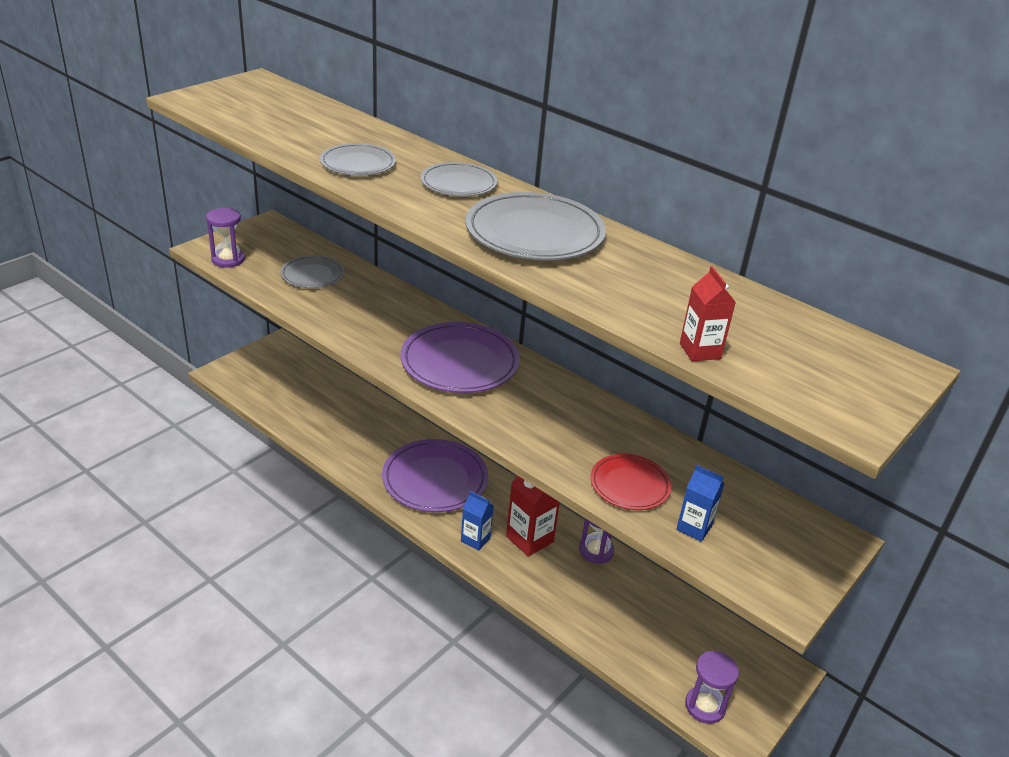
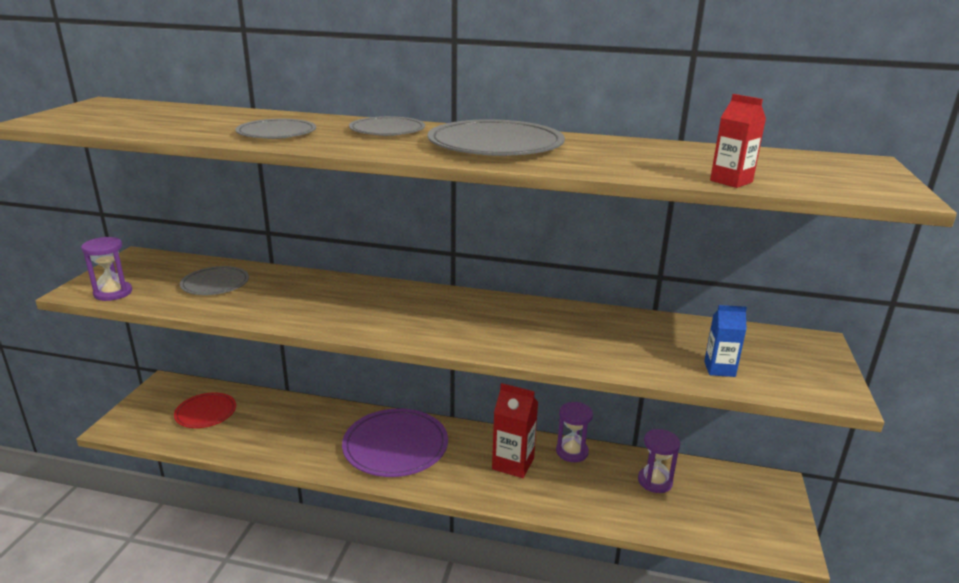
camera: 25 degrees left, 10 degrees down
(459, 362) = (415, 312): purple plate -> none
(475, 539) = (468, 482): blue carton -> none
(629, 485) = (641, 356): red plate -> red plate (206, 413)
(705, 706) = (750, 537): purple hourglass -> purple hourglass (655, 481)

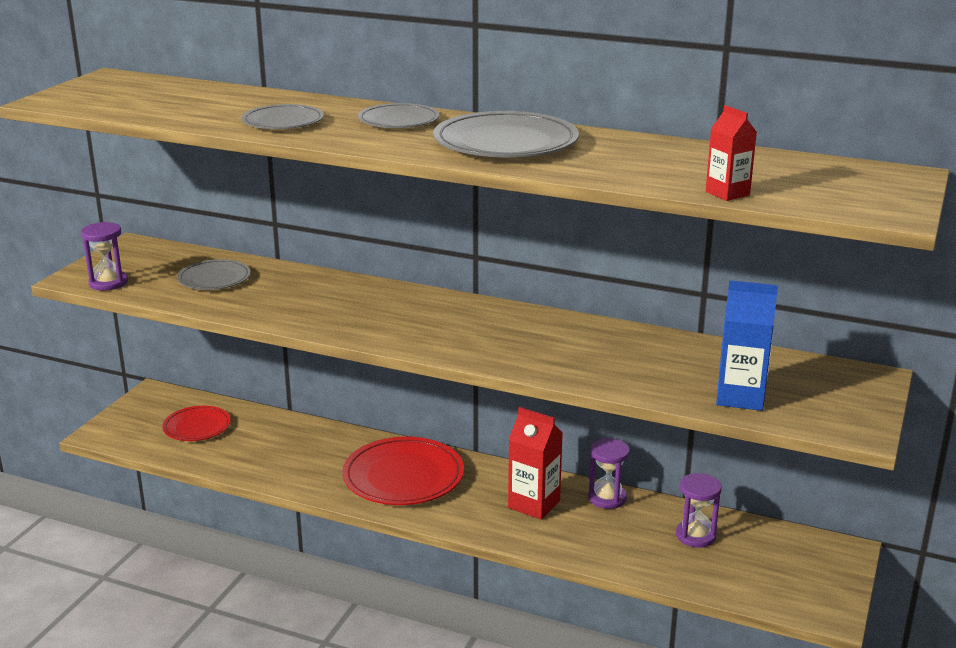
camera: 10 degrees right, 0 degrees up
(395, 446) = (403, 476): purple plate -> red plate
(719, 369) = (740, 397): blue carton -> blue carton, size x1.59

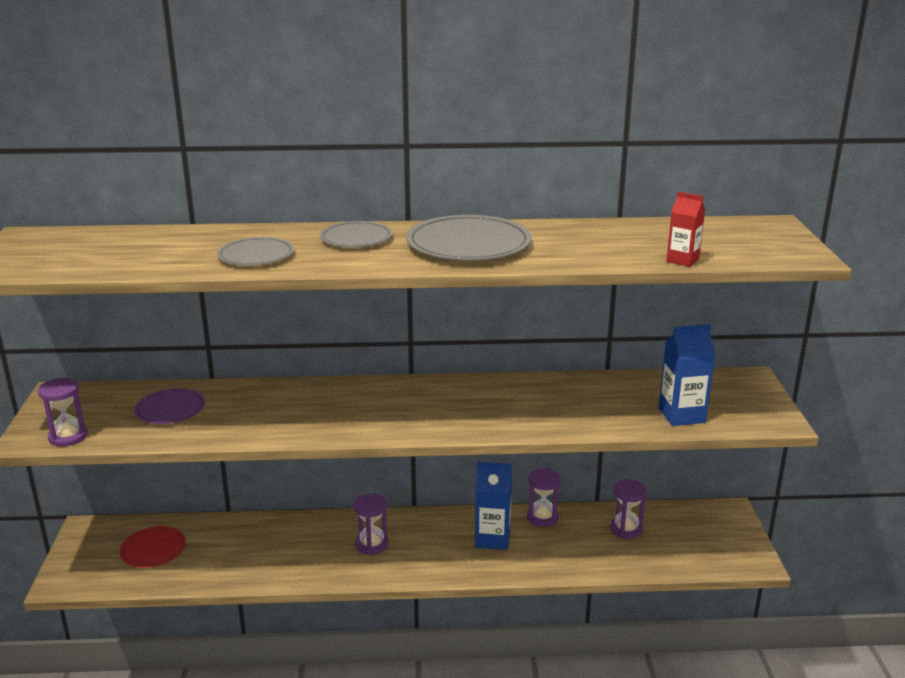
camera: 25 degrees left, 0 degrees up
(214, 278) = (170, 409): grey plate -> purple plate
(403, 476) = (372, 544): red plate -> purple hourglass
(534, 504) = (492, 538): red carton -> blue carton

